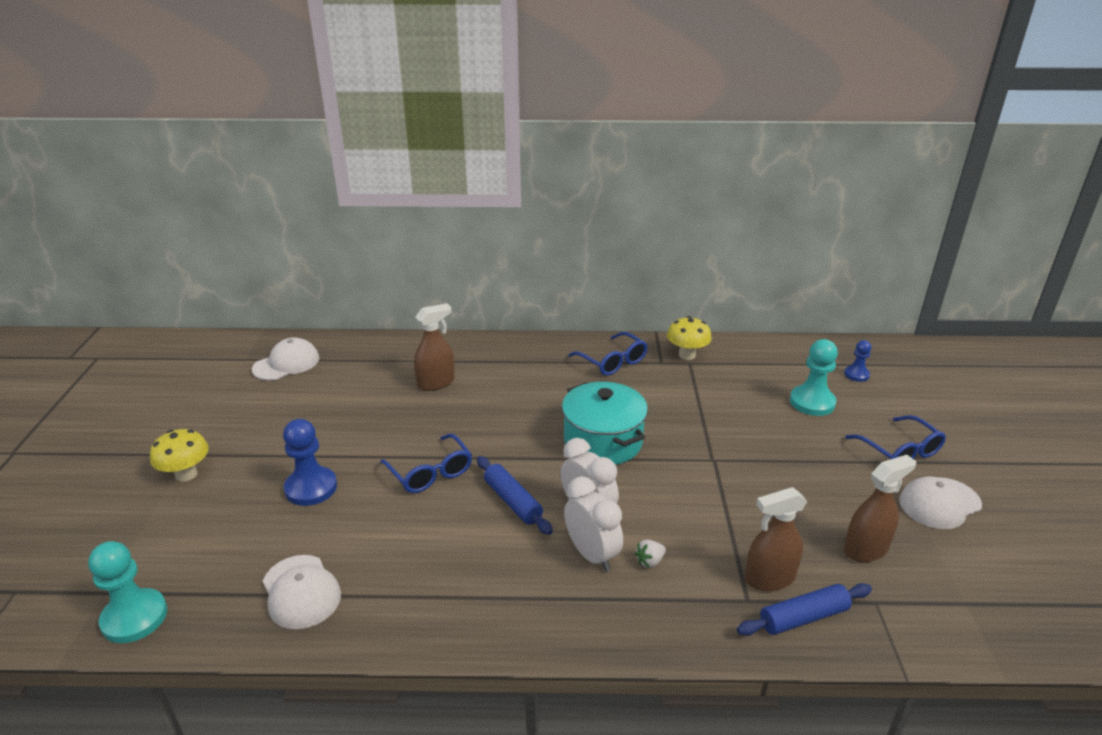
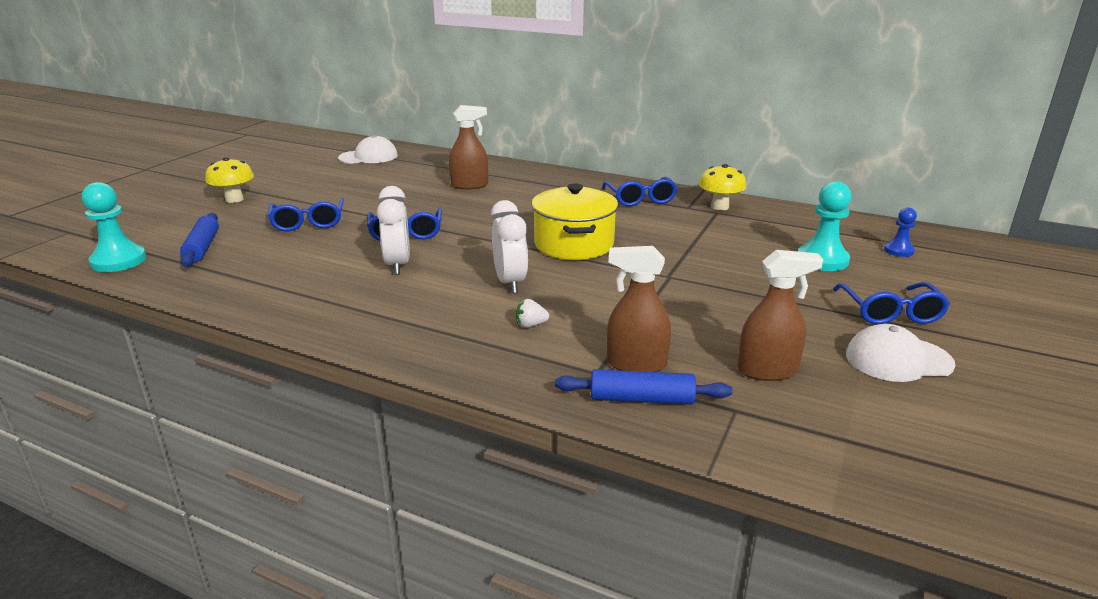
camera: 25 degrees right, 5 degrees down
(301, 592) = (236, 274): white cap -> none
(311, 488) = (308, 223): blue pawn -> blue glasses
(513, 501) = (453, 262): blue rolling pin -> blue rolling pin (202, 247)
(592, 554) = (483, 308): white clock -> white clock (398, 265)
(603, 441) = (574, 244): turquoise pot -> yellow pot

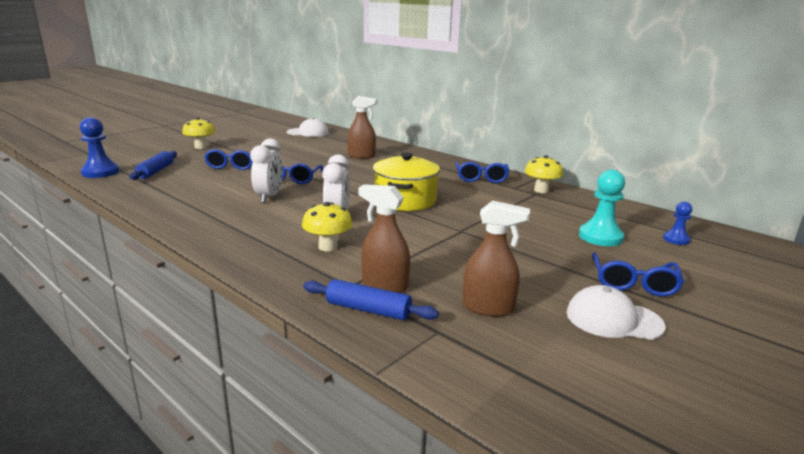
camera: 15 degrees right, 5 degrees down
(118, 261) = (100, 172): turquoise pawn -> blue pawn
(530, 325) = (328, 247): white strawberry -> yellow mushroom

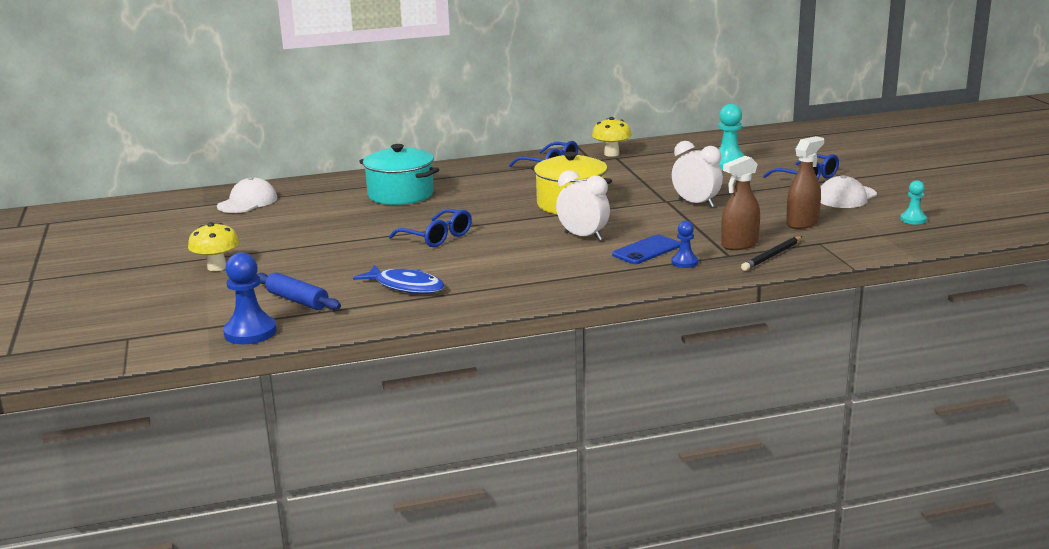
camera: 55 degrees left, 0 degrees up
(193, 189) = (406, 286): none -> blue fish
(234, 165) = (339, 258): blue glasses -> none
(269, 197) = (484, 255): white clock -> white clock (696, 204)
(328, 247) = (646, 250): yellow mushroom -> blue phone
(361, 156) = (401, 194): brown spray bottle -> turquoise pot
(368, 310) = (772, 256): blue rolling pin -> black pencil
(608, 389) = (913, 219): none -> turquoise pawn
(676, 239) = (757, 147): blue pawn -> blue pawn (684, 262)

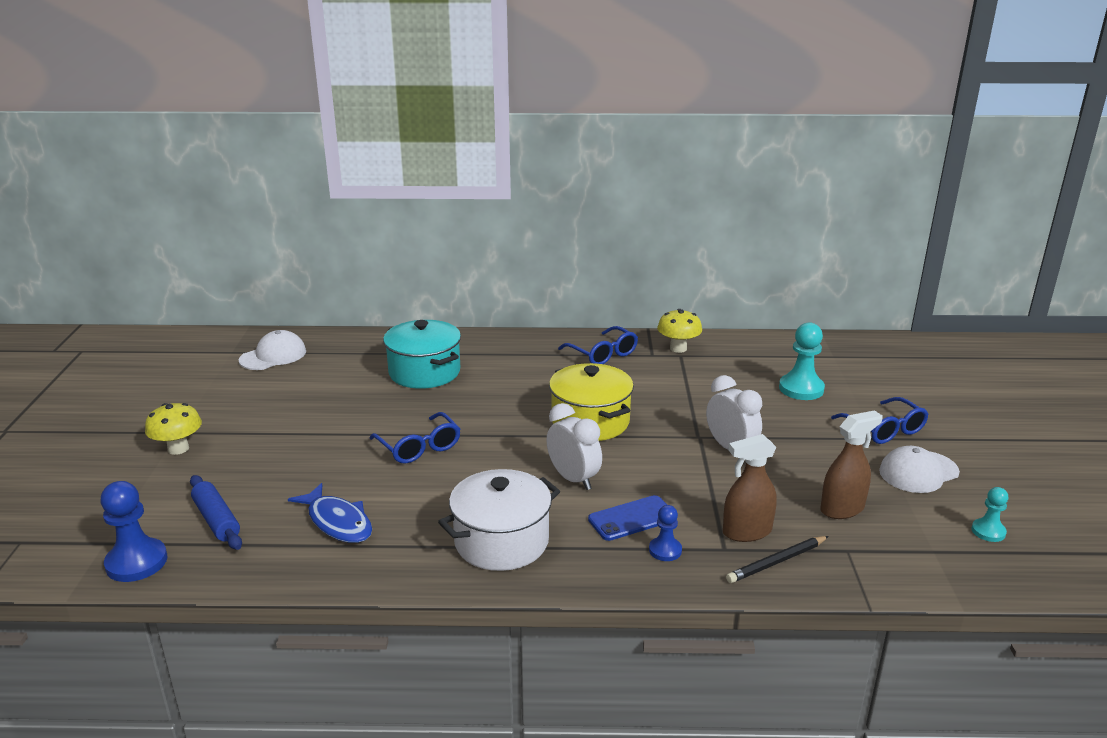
camera: 15 degrees right, 5 degrees up
(552, 276) = (501, 541): none -> white pot

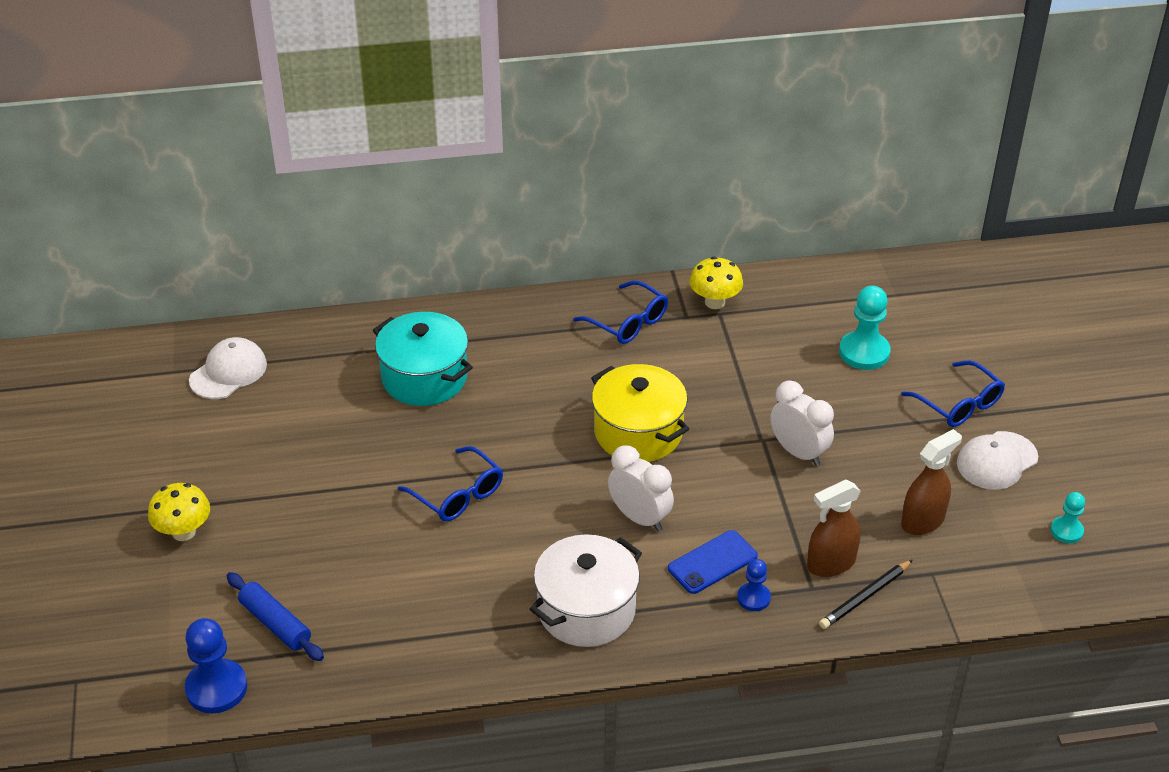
camera: 10 degrees left, 15 degrees up
(337, 522) = (407, 609): blue fish -> none

